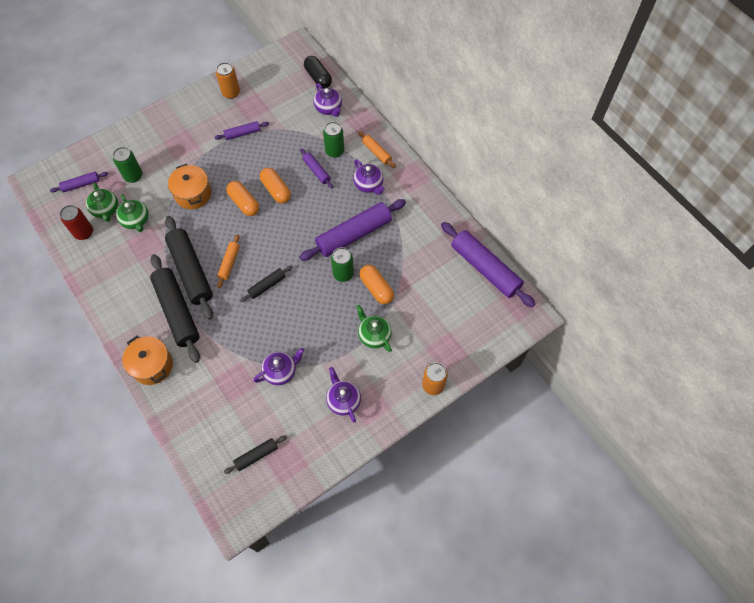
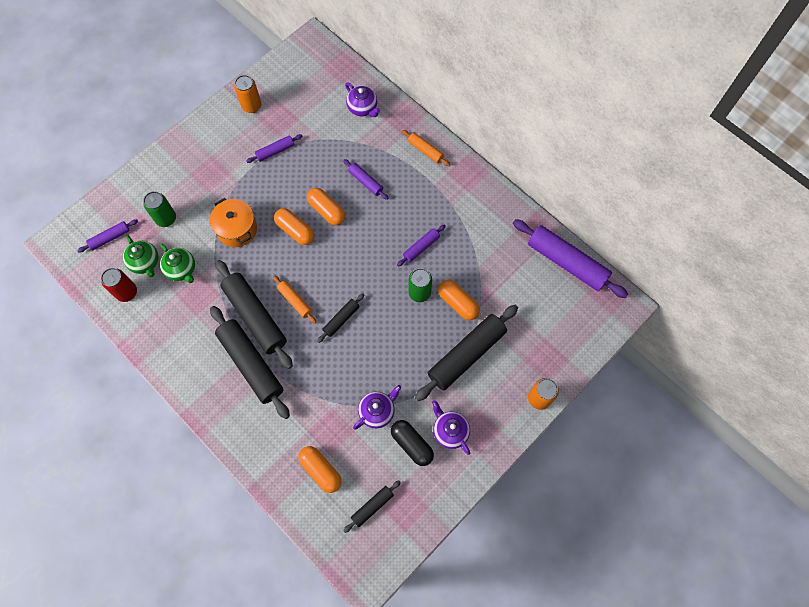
camera: 10 degrees left, 5 degrees up
(152, 365) = (238, 429): orange pot -> none
(217, 415) = (321, 470): none -> orange capsule
(229, 263) = (295, 301): orange rolling pin -> orange rolling pin turned 45 degrees counterclockwise
(318, 77) = (343, 74): black capsule -> black capsule (412, 444)
(334, 151) = (380, 156): green can -> none
(354, 234) = (421, 247): purple rolling pin -> purple rolling pin, size x0.49
(369, 185) = (425, 189): purple teapot -> none
(374, 335) = (466, 355): green teapot -> black rolling pin

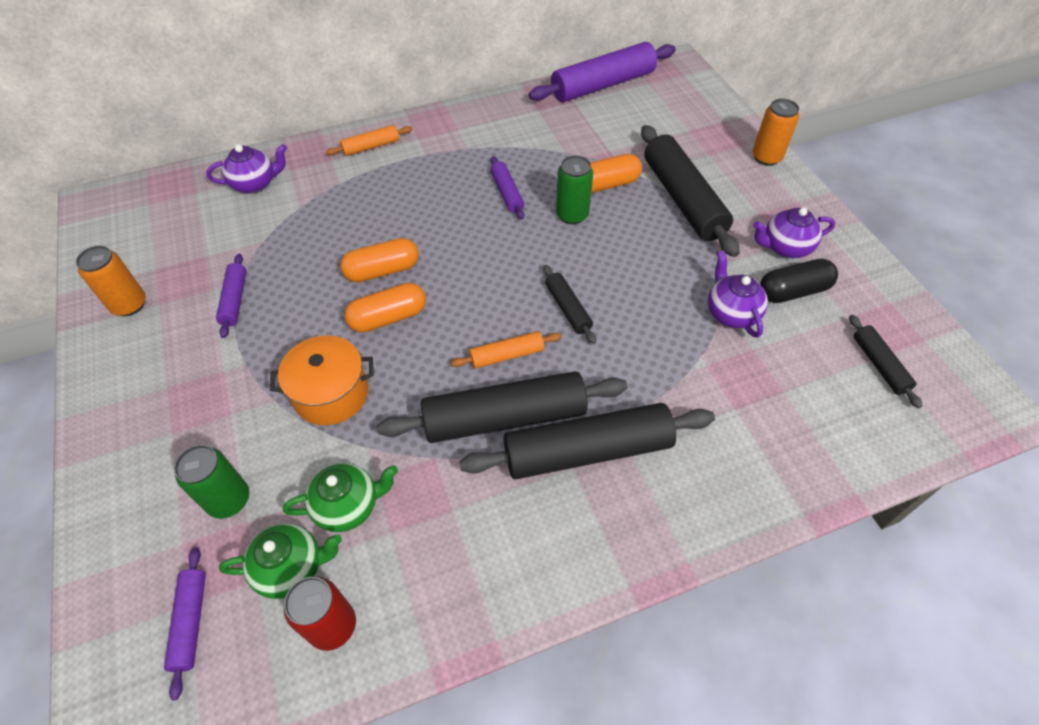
camera: 65 degrees left, 15 degrees down
(321, 470) = (806, 411): orange capsule -> none
(365, 182) = (370, 216): purple rolling pin -> none

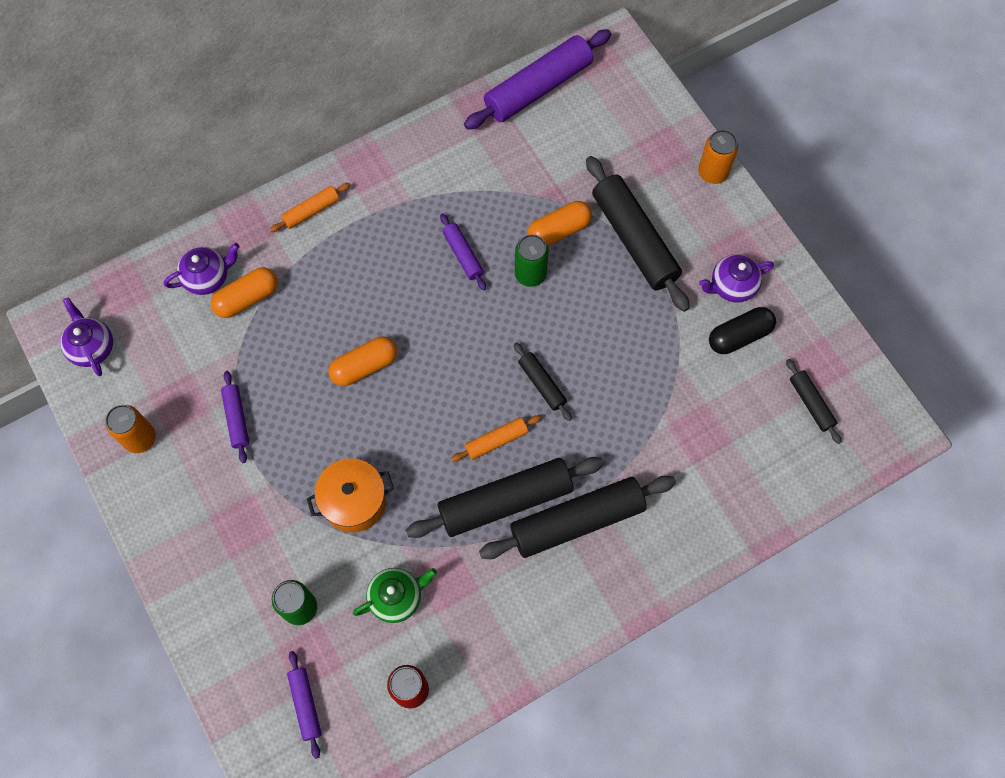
camera: 10 degrees left, 15 degrees up
(292, 568) = (367, 653): green teapot -> none
(388, 318) = (383, 417): orange capsule -> orange capsule (247, 298)
(731, 313) = (685, 367): purple teapot -> purple teapot (92, 347)

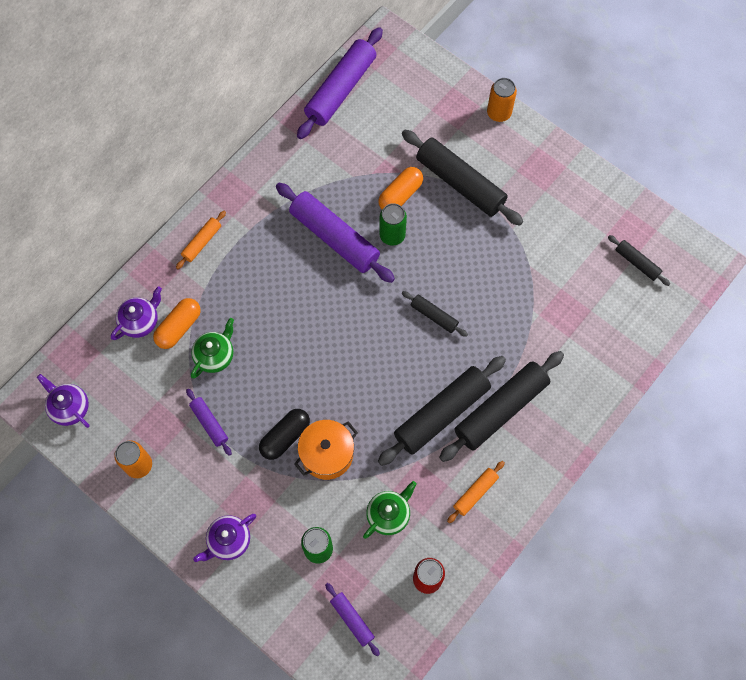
camera: 20 degrees left, 0 degrees up
(274, 344) = (215, 356): none -> green teapot
(364, 366) = (293, 349): orange capsule -> none
(463, 255) = (334, 237): purple rolling pin -> purple rolling pin, size x2.04
(496, 441) = (416, 370): orange rolling pin -> orange rolling pin (475, 493)
(732, 286) = (546, 194): purple teapot -> purple teapot (228, 541)
(739, 336) = (566, 230): black capsule -> black capsule (285, 437)

